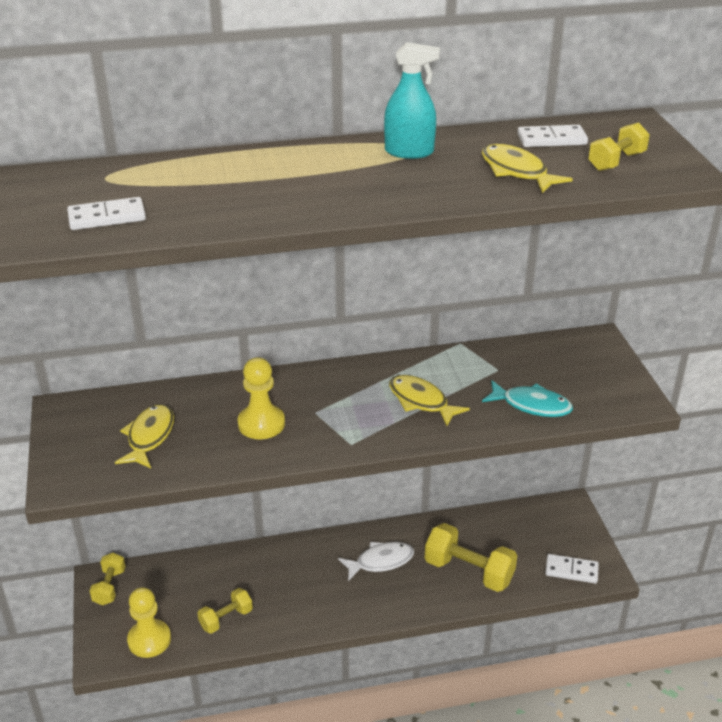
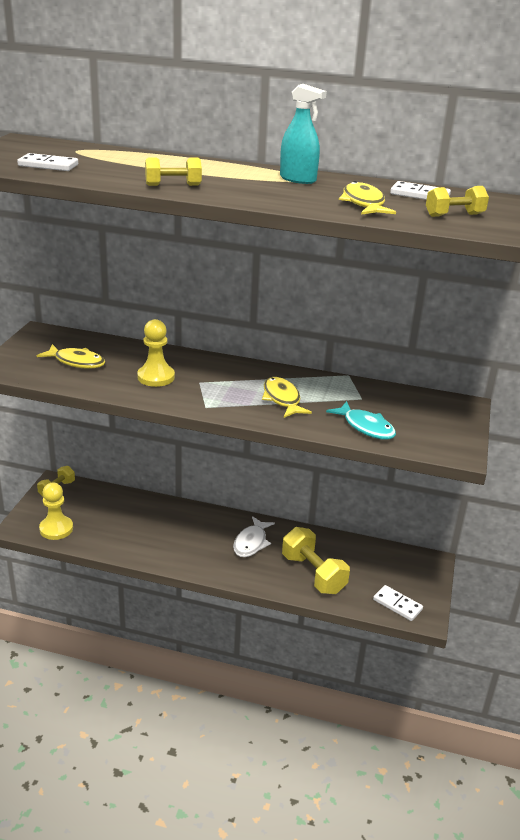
camera: 25 degrees right, 5 degrees down
(149, 437) = (76, 362): yellow fish -> yellow fish turned 75 degrees clockwise
(226, 619) = (115, 536): yellow dumbbell -> yellow dumbbell (173, 185)
(380, 561) = (251, 542): white fish -> white fish turned 105 degrees clockwise

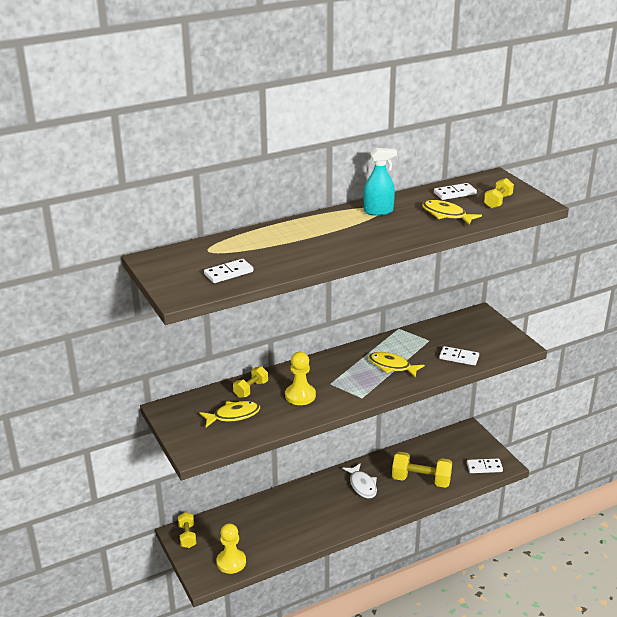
camera: 40 degrees left, 0 degrees up
(173, 185) = (333, 252): yellow dumbbell -> yellow dumbbell (251, 389)
(366, 427) = (459, 357): turquoise fish -> white domino

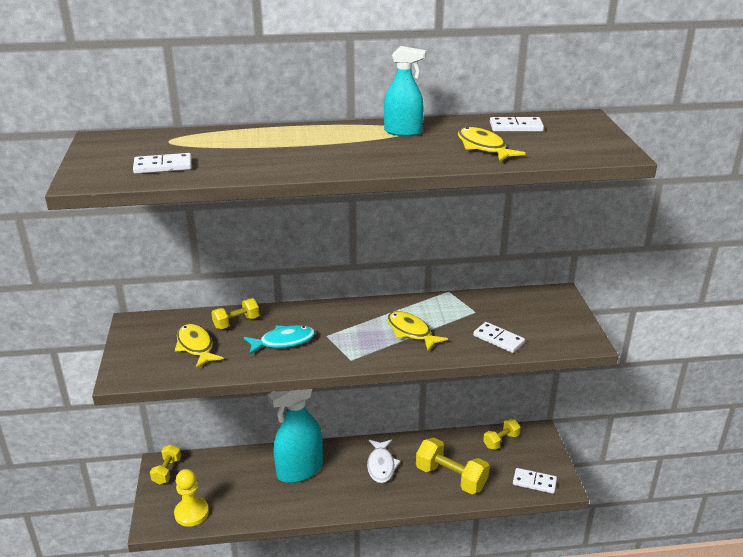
camera: 20 degrees right, 0 degrees up
(233, 415) = (196, 346): yellow fish -> yellow fish turned 120 degrees counterclockwise
(299, 506) = (299, 470): none -> turquoise spray bottle
(300, 395) = (283, 341): yellow pawn -> turquoise fish
(498, 202) = (564, 143): yellow dumbbell -> yellow dumbbell (501, 441)

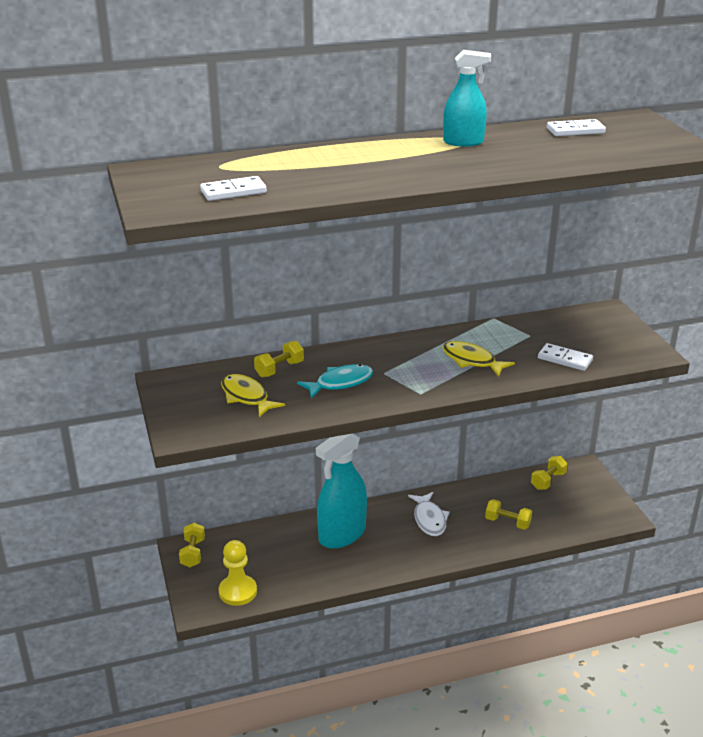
camera: 10 degrees left, 0 degrees up
(451, 477) = (507, 522): yellow dumbbell -> yellow dumbbell, size x0.58
(483, 147) = (555, 152): yellow fish -> none
(534, 482) = (595, 517): white domino -> none

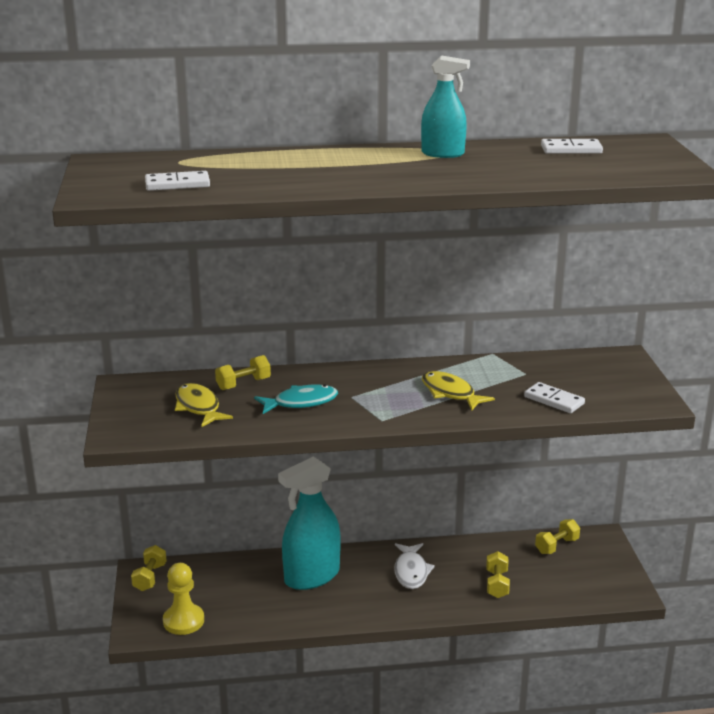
camera: 10 degrees right, 5 degrees down
(507, 522) = (497, 584): yellow dumbbell -> yellow dumbbell turned 60 degrees clockwise

